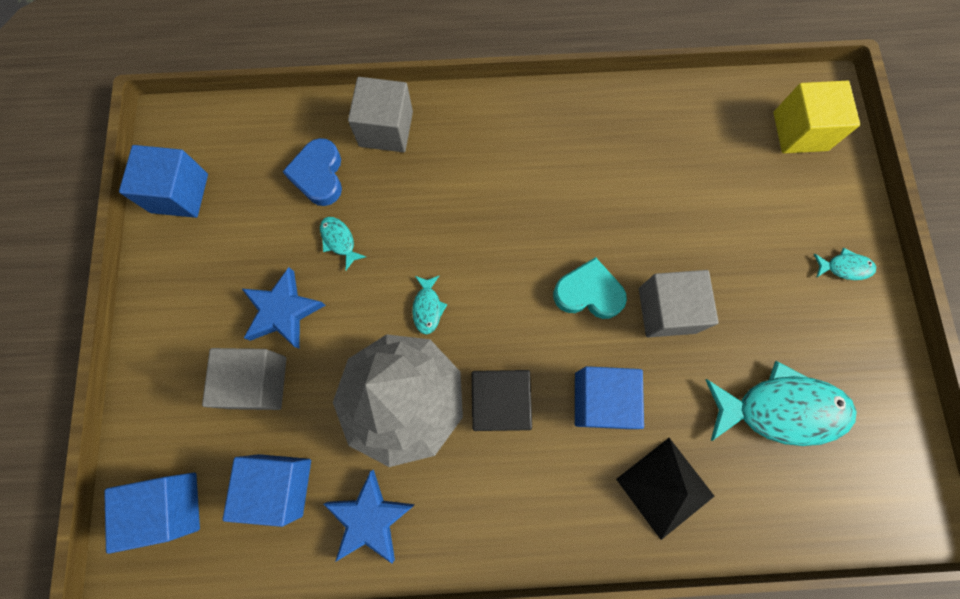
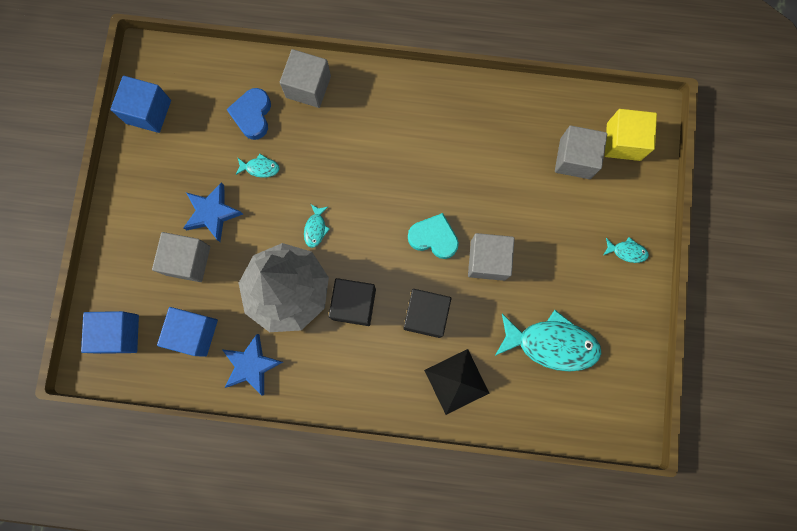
camera: 10 degrees right, 5 degrees up
(339, 240) = (260, 168): turquoise fish -> turquoise fish turned 120 degrees clockwise
(601, 400) = (426, 315): blue cube -> black cube
(745, 162) = (575, 158): none -> grey cube

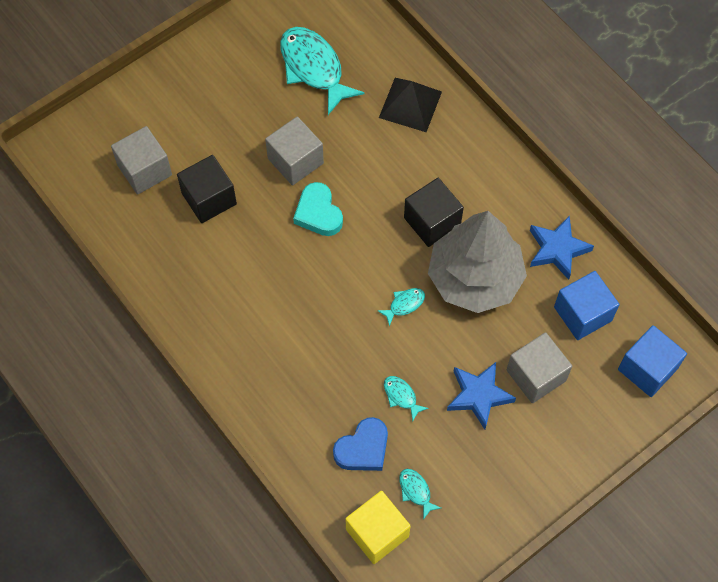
camera: 135 degrees left, 15 degrees down
(148, 112) = (453, 541): blue cube -> none
(308, 87) = (289, 428): grey cube -> none
(426, 315) = (384, 166): black cube -> black cube (209, 198)
(623, 141) = (94, 149): yellow cube -> yellow cube (377, 533)
(627, 251) = (187, 76): turquoise fish -> turquoise fish (416, 491)

